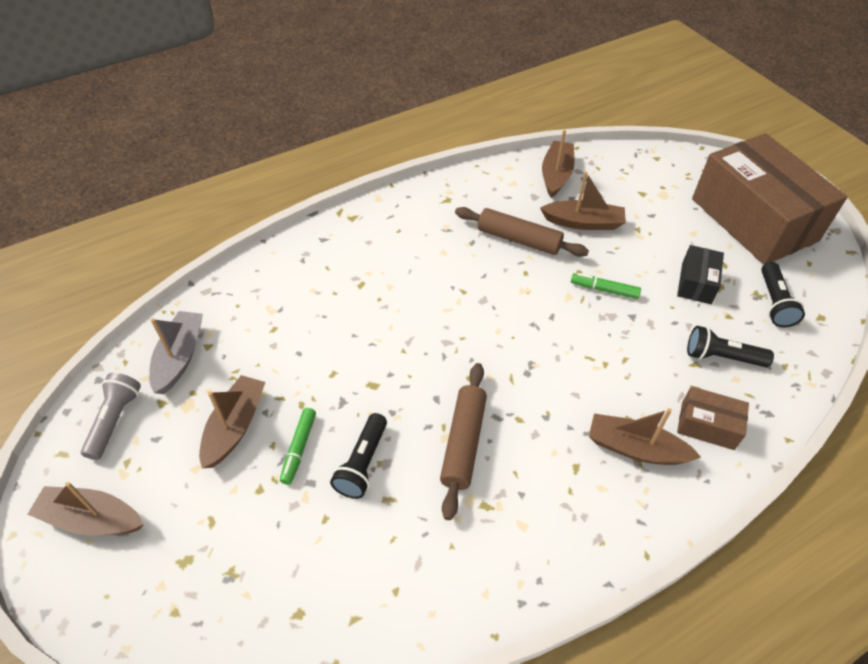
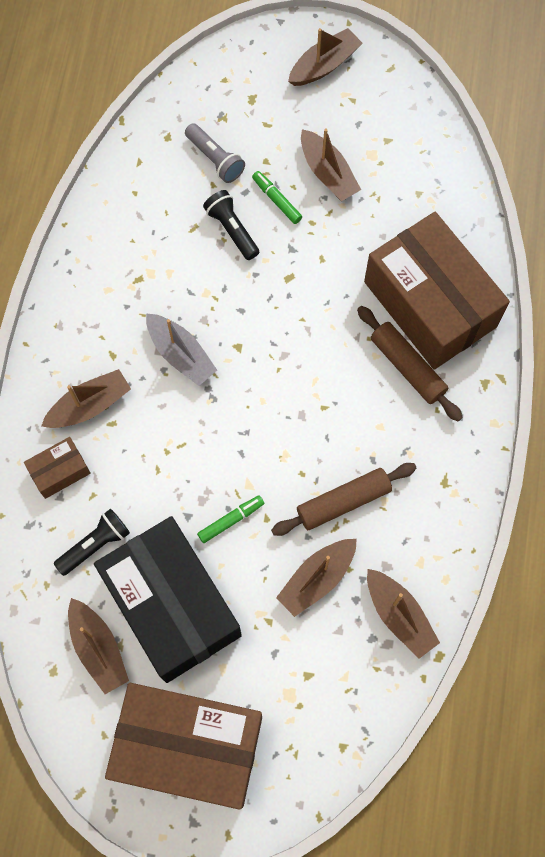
camera: 130 degrees right, 20 degrees up
(115, 420) = (394, 107): grey flashlight -> grey flashlight (215, 159)
(180, 357) = (422, 170): grey boat -> grey boat (181, 354)
(313, 280) = (430, 304): none -> brown box
(463, 443) = (192, 300): brown rolling pin -> brown rolling pin (407, 367)
(696, 283) = (172, 605): black box -> black box, size x2.37
(774, 303) = (98, 648): black flashlight -> brown boat

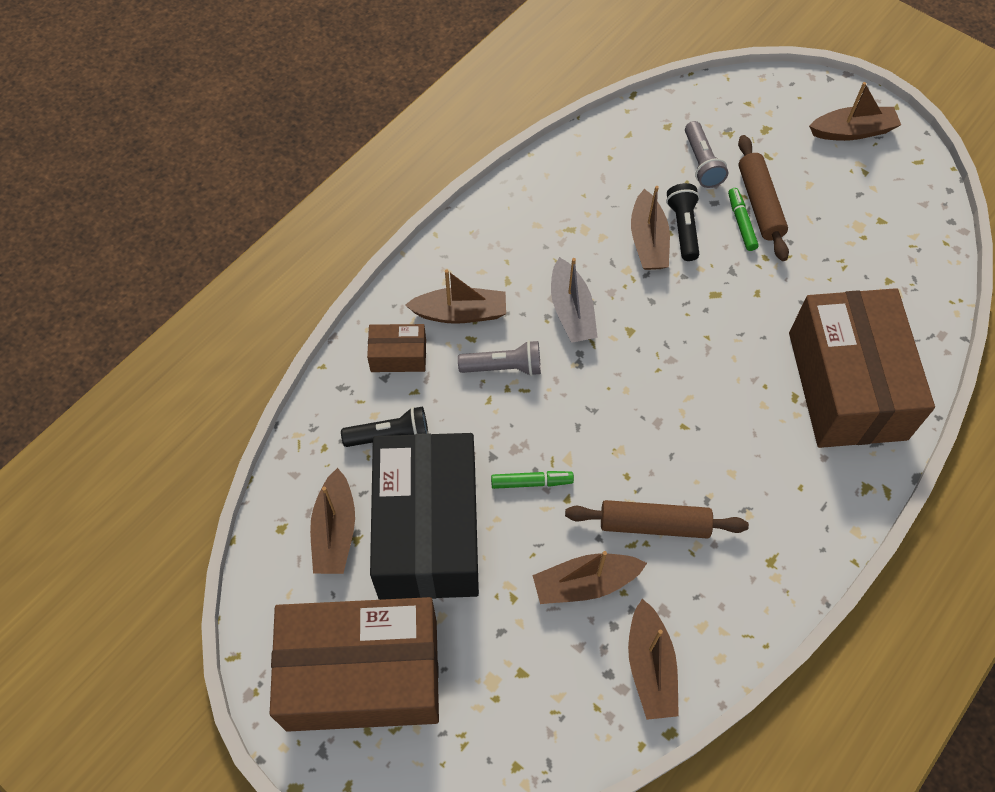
camera: 30 degrees right, 10 degrees down
(153, 434) = (504, 367): none -> grey flashlight
(189, 747) = (362, 674): brown box -> brown box turned 45 degrees counterclockwise
(328, 173) = (805, 222): brown boat -> brown boat (648, 241)
(407, 367) = (791, 431): brown rolling pin -> brown rolling pin (759, 204)

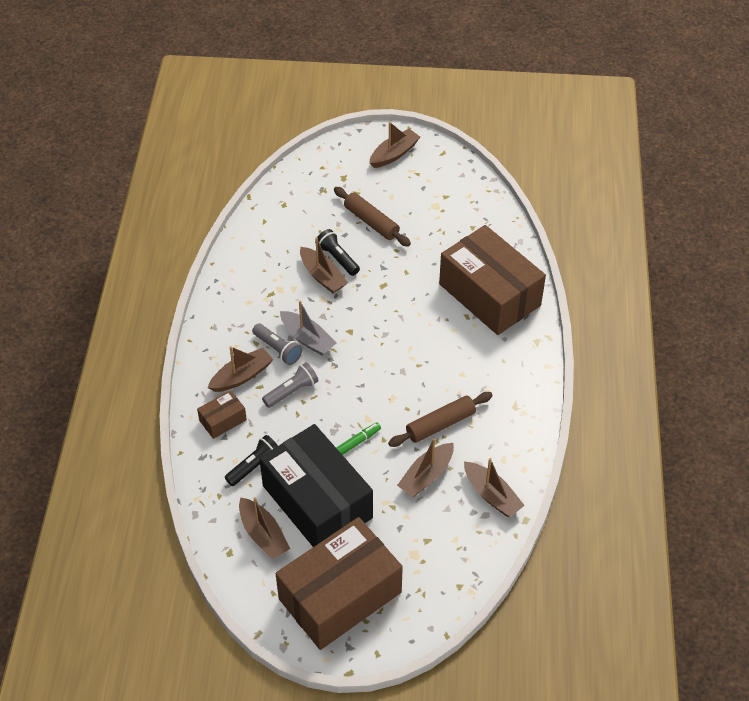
camera: 35 degrees left, 10 degrees down
(701, 163) = (320, 216): grey flashlight -> grey flashlight (278, 349)
(741, 223) = (368, 238): green marker -> none

